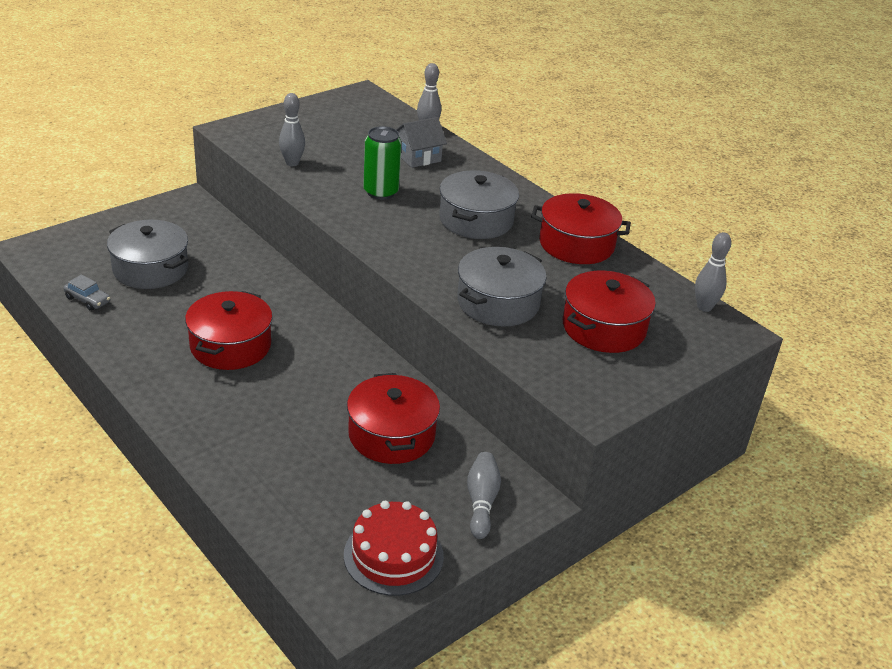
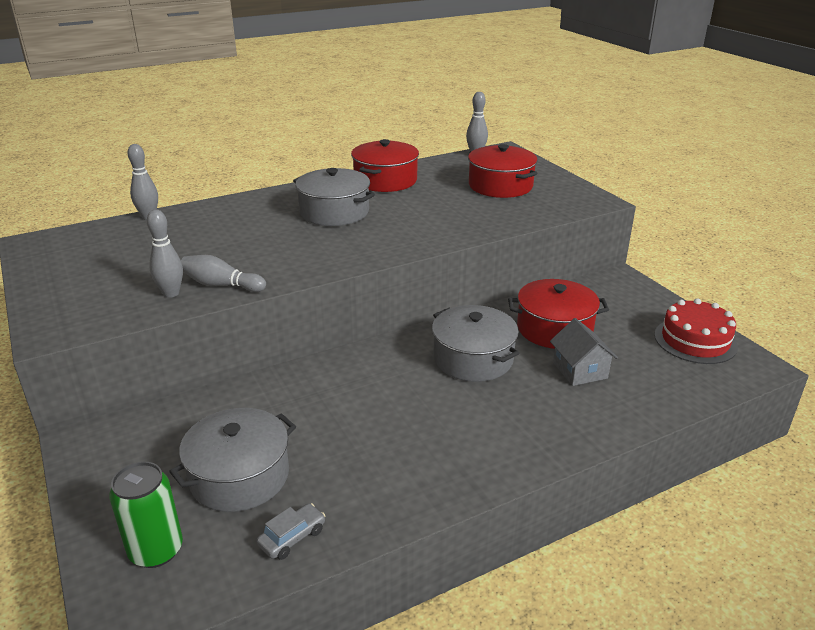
camera: 75 degrees left, 5 degrees down
(230, 346) = (416, 413): red pot -> none
(381, 192) = (263, 249): green can -> green can (156, 550)
(418, 157) = (203, 226): grey house -> grey house (580, 370)
(481, 502) = (627, 298): grey bowling pin -> grey bowling pin (221, 285)
(498, 303) = (465, 217): grey pot -> grey pot (473, 358)

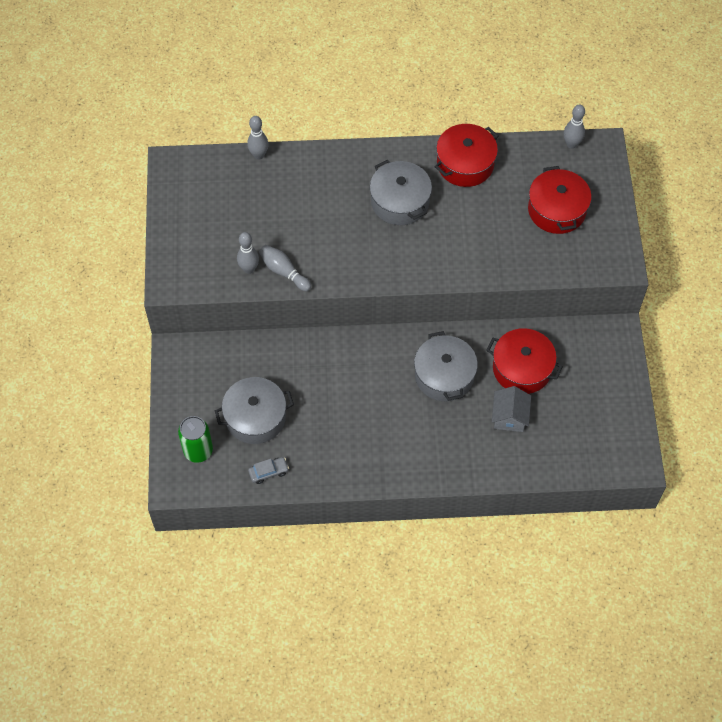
camera: 25 degrees right, 30 degrees up
(695, 340) = (615, 422): red cake -> none

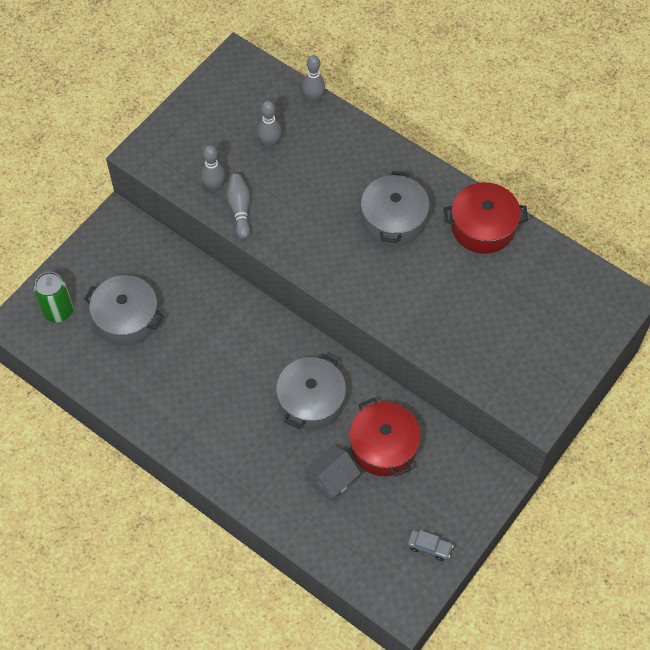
camera: 40 degrees right, 0 degrees up
(268, 472) = (94, 370): grey car -> grey car (429, 547)
(556, 210) = (526, 325): red pot -> none
(571, 144) = (598, 276): grey bowling pin -> grey bowling pin (270, 143)

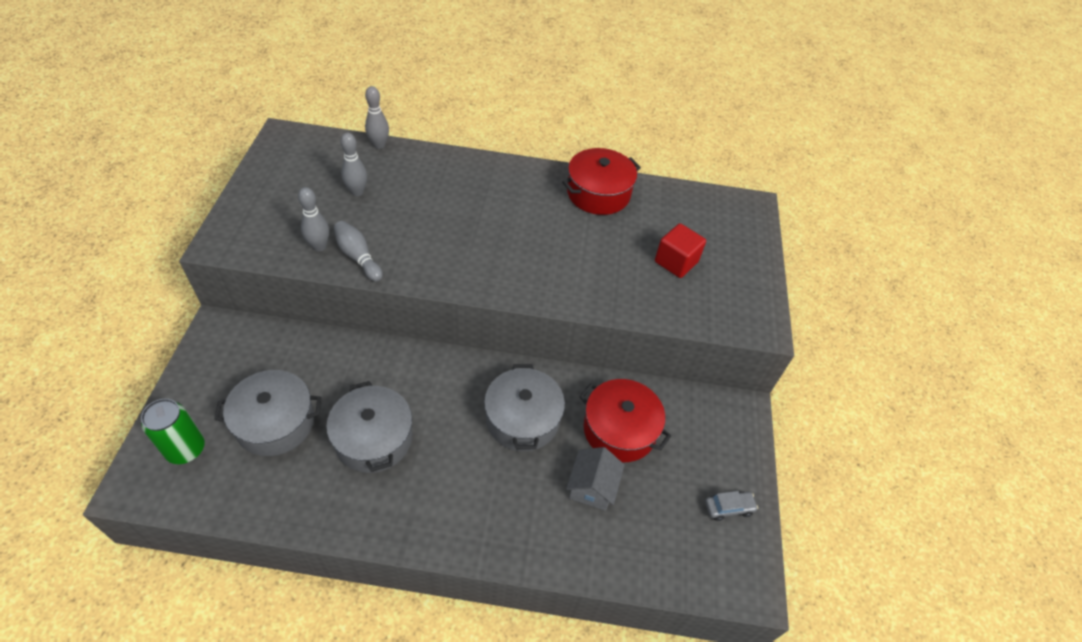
camera: 35 degrees left, 10 degrees down
(393, 219) = (516, 214): grey pot -> grey pot (373, 438)
(506, 325) = (676, 262): none -> red cube

